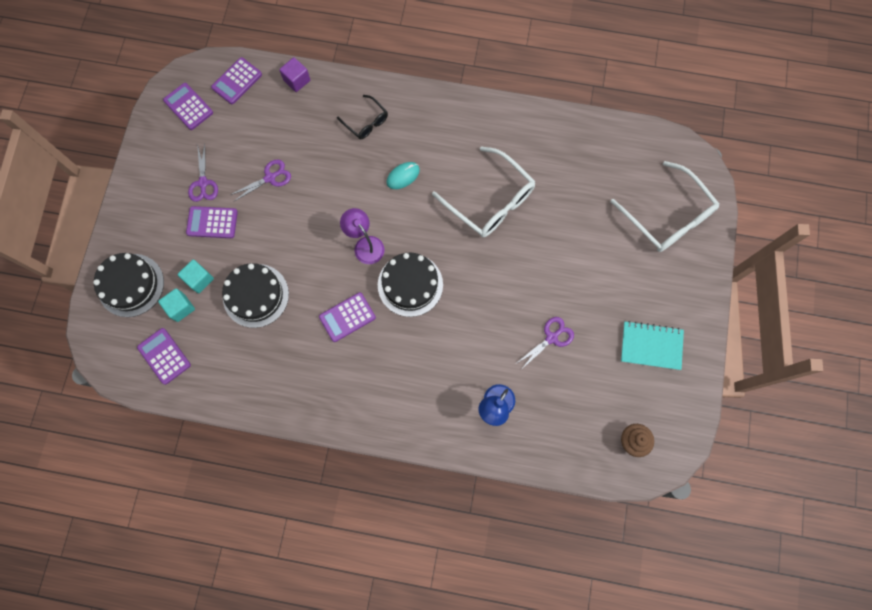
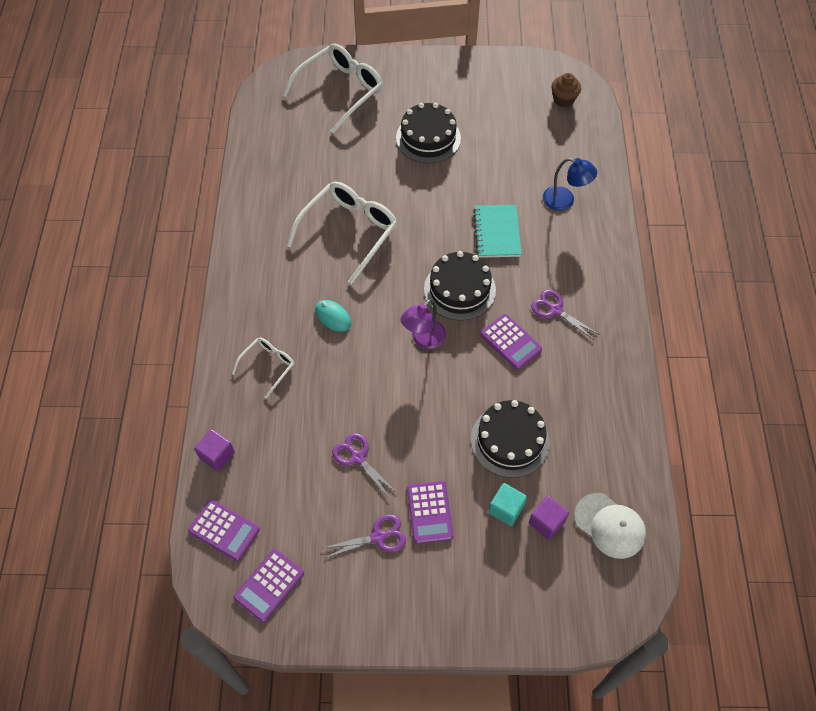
camera: 100 degrees left, 15 degrees down
(131, 285) = (533, 592): black cake -> black cake (428, 138)
(164, 356) = (609, 525): purple calculator -> white cap
(180, 308) = (546, 522): turquoise cube -> purple cube
(366, 122) = (268, 366): black glasses -> white glasses
(552, 337) = (484, 165): purple scissors -> purple scissors (555, 310)
(651, 346) = (472, 94): turquoise notebook -> turquoise notebook (497, 232)

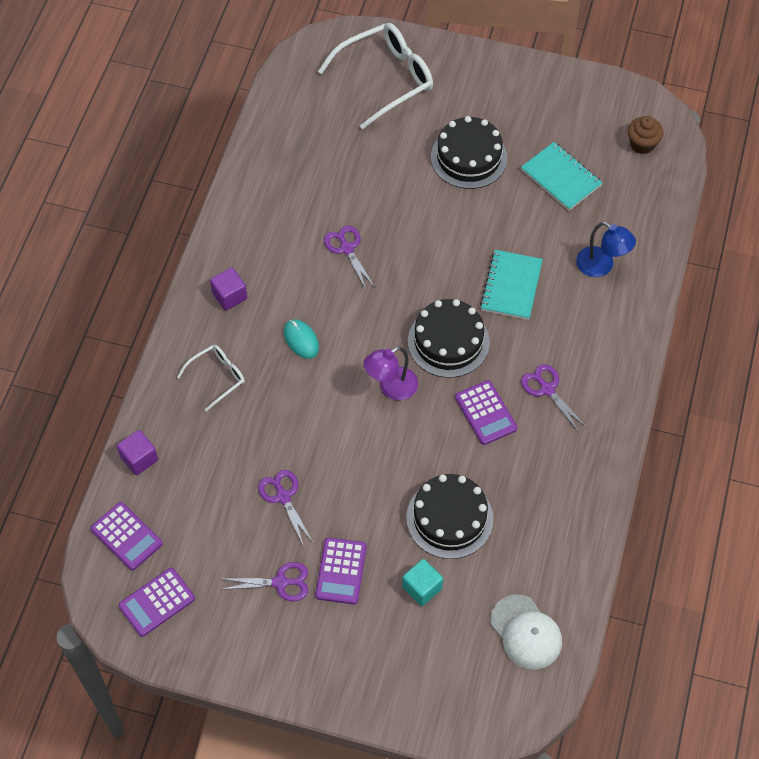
camera: 15 degrees right, 0 degrees up
(349, 232) = (347, 248): white glasses -> purple scissors
(508, 138) = (561, 178): none -> turquoise notebook
(546, 522) = (460, 612): purple cube -> purple cube (229, 296)

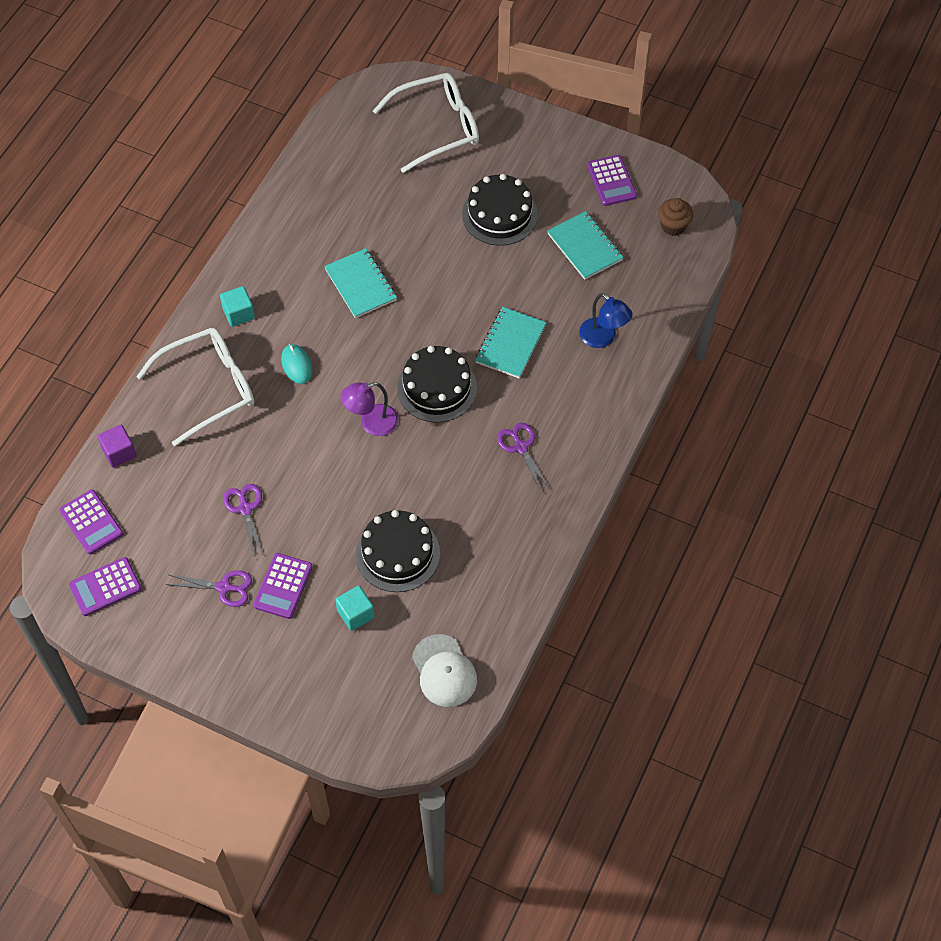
camera: 10 degrees right, 0 degrees up
(217, 377) = (209, 388): white glasses -> white glasses, size x1.90
(229, 296) = (238, 313): purple cube -> turquoise cube
(347, 248) = (361, 285): purple scissors -> turquoise notebook
(485, 413) = (456, 460): purple calculator -> purple calculator (611, 181)

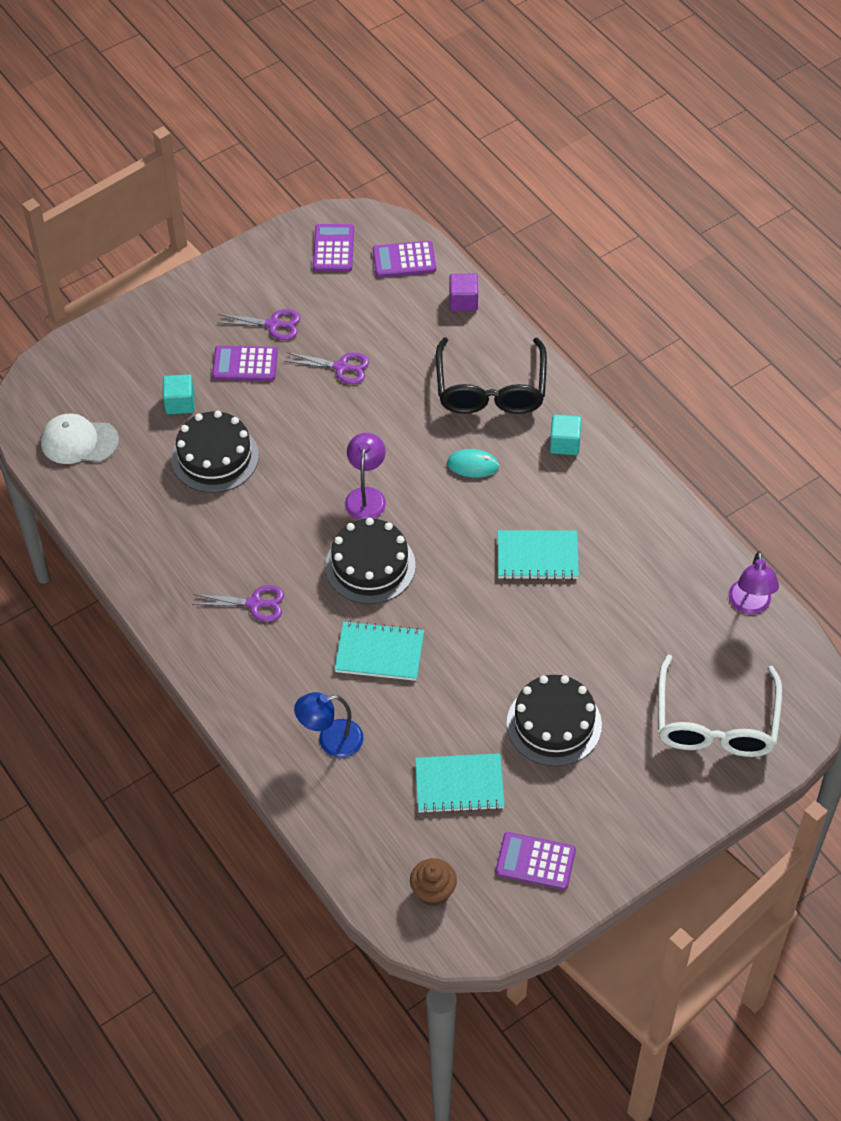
camera: 120 degrees right, 5 degrees down
(209, 388) = (491, 389): white glasses -> black glasses
(224, 588) = (274, 324): purple scissors -> purple scissors turned 120 degrees counterclockwise
(283, 586) = (245, 364): purple calculator -> purple calculator turned 45 degrees counterclockwise
(325, 144) = (750, 605): none -> purple lamp
(510, 344) = (379, 653): turquoise notebook -> turquoise notebook turned 45 degrees counterclockwise

